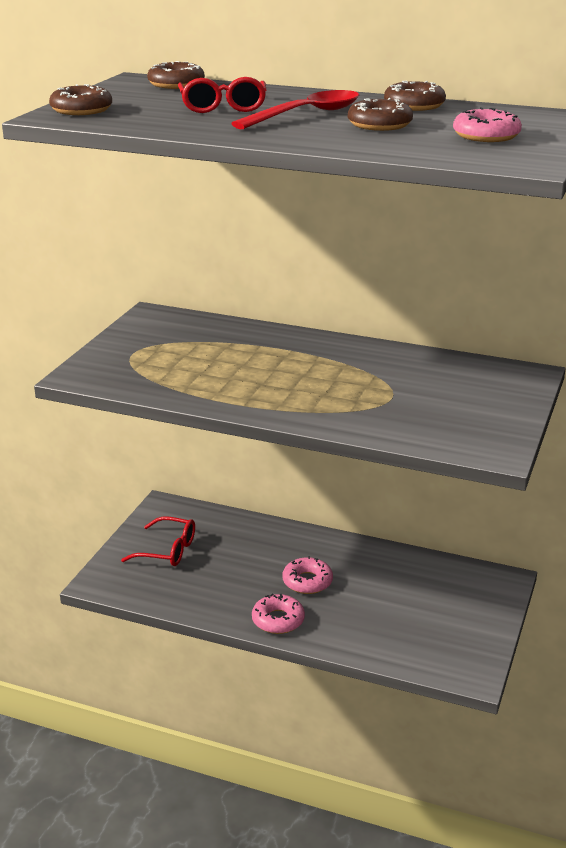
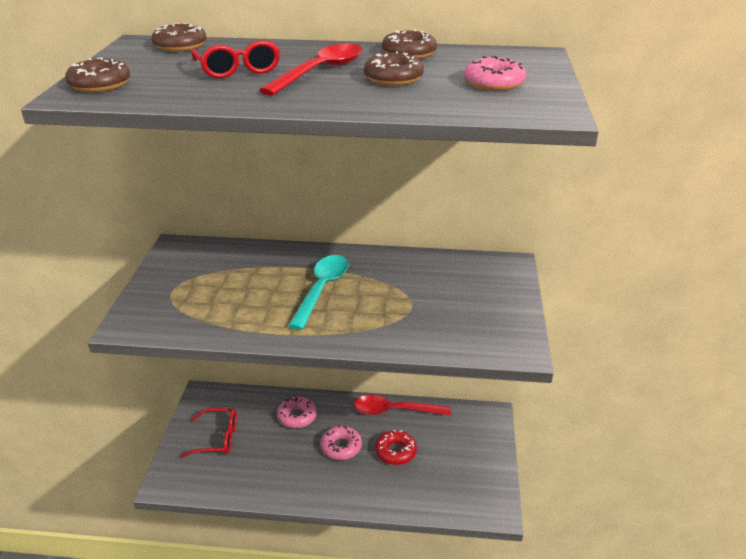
camera: 15 degrees left, 5 degrees up
(278, 620) = (328, 490): pink donut -> pink donut (297, 416)
(295, 371) = (322, 289): none -> turquoise spoon
(371, 597) = (395, 452): none -> red donut
(384, 556) = (394, 411): none -> red spoon

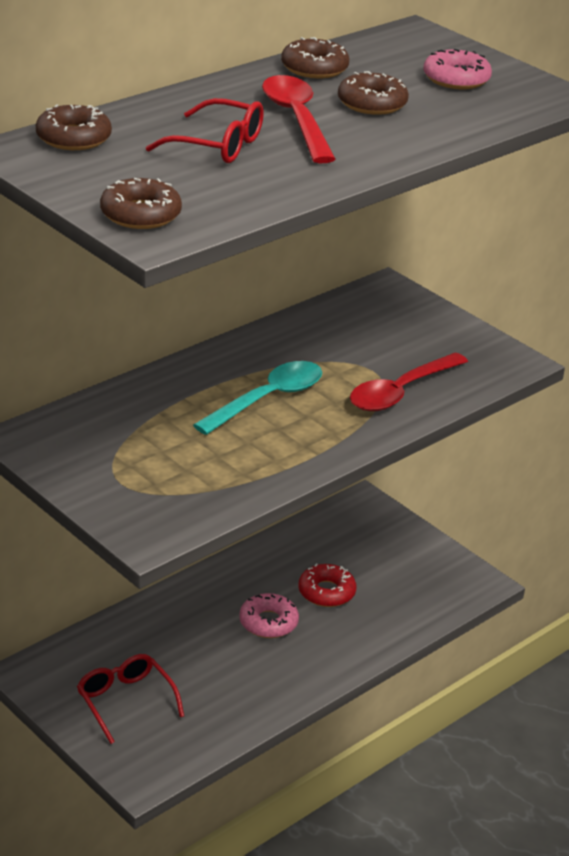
camera: 50 degrees left, 0 degrees up
(217, 438) = (125, 701): red glasses -> red glasses turned 75 degrees counterclockwise
(297, 416) = (176, 624): pink donut -> none
(322, 289) = (267, 399): turquoise spoon -> turquoise spoon turned 75 degrees clockwise
(394, 411) = (268, 555): red spoon -> red spoon (401, 392)

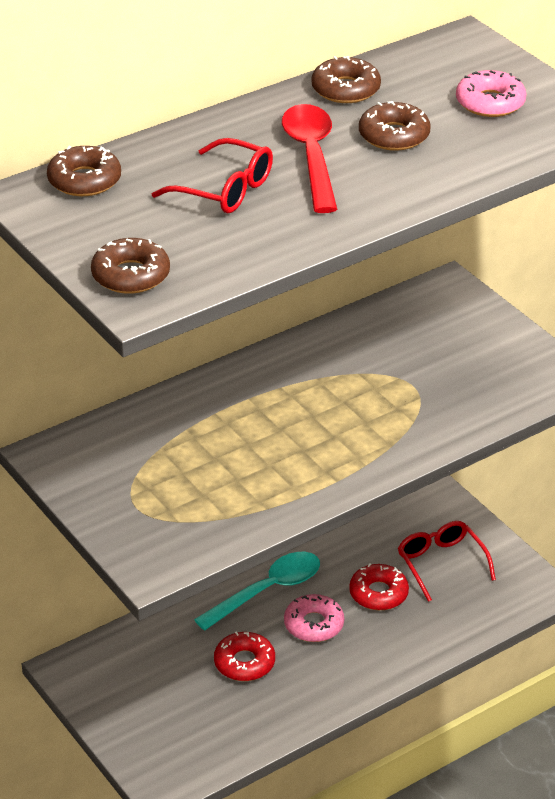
camera: 10 degrees right, 5 degrees up
(125, 701) = (158, 703): red glasses -> red glasses (441, 563)
(206, 660) = (244, 663): none -> red donut
(267, 399) = (298, 416): turquoise spoon -> turquoise spoon (267, 591)
(401, 392) = (436, 411): red spoon -> none

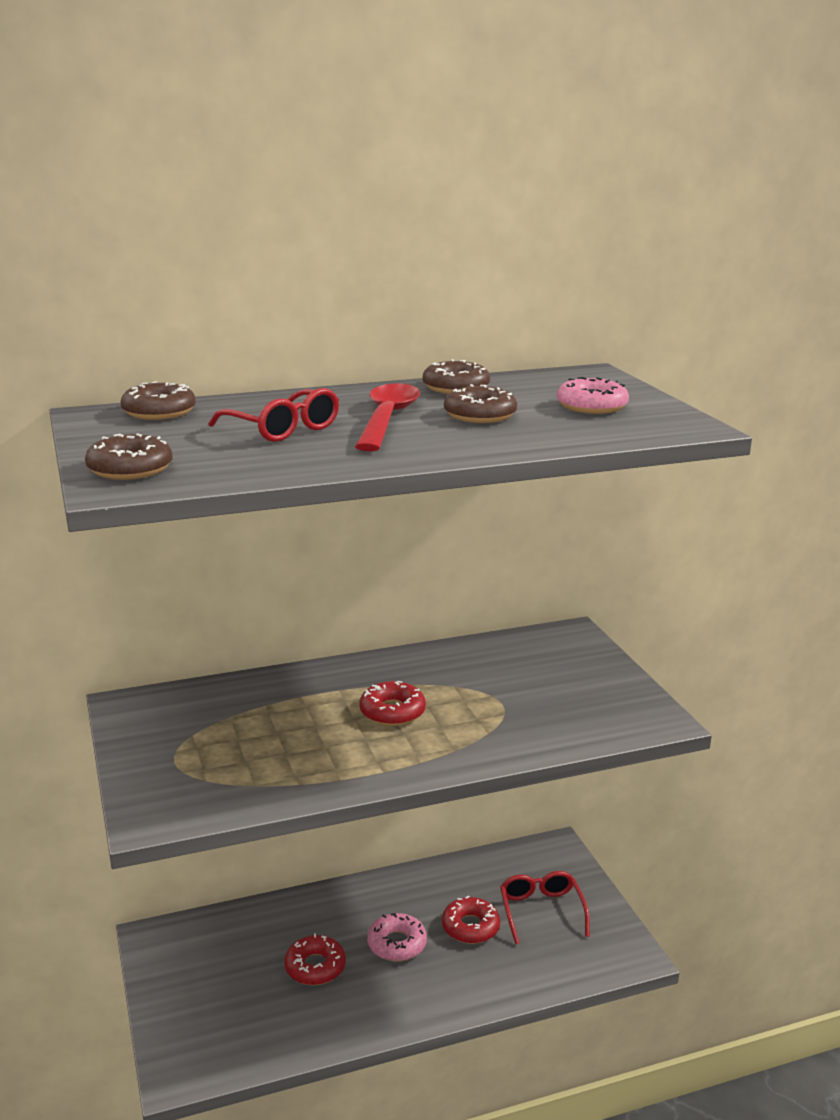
camera: 15 degrees right, 15 degrees down
(267, 591) = (367, 904): turquoise spoon -> none
(313, 414) = (392, 712): none -> red donut

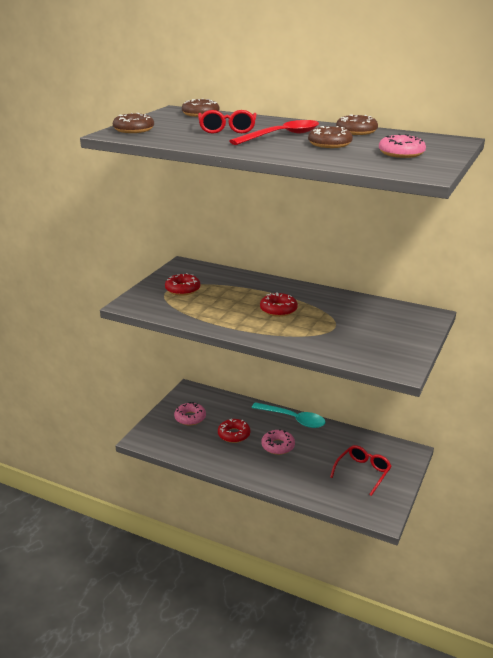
camera: 45 degrees right, 5 degrees up
(214, 983) = (190, 418): none -> pink donut
(367, 890) = (293, 419): none -> turquoise spoon
(470, 927) = (319, 459): red donut -> red donut (182, 289)

